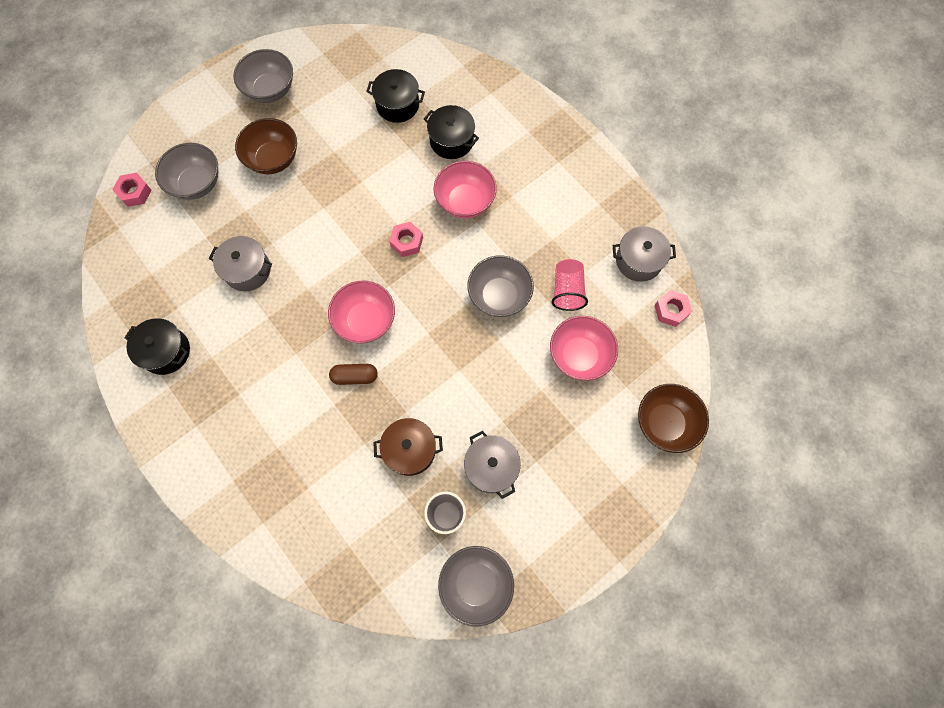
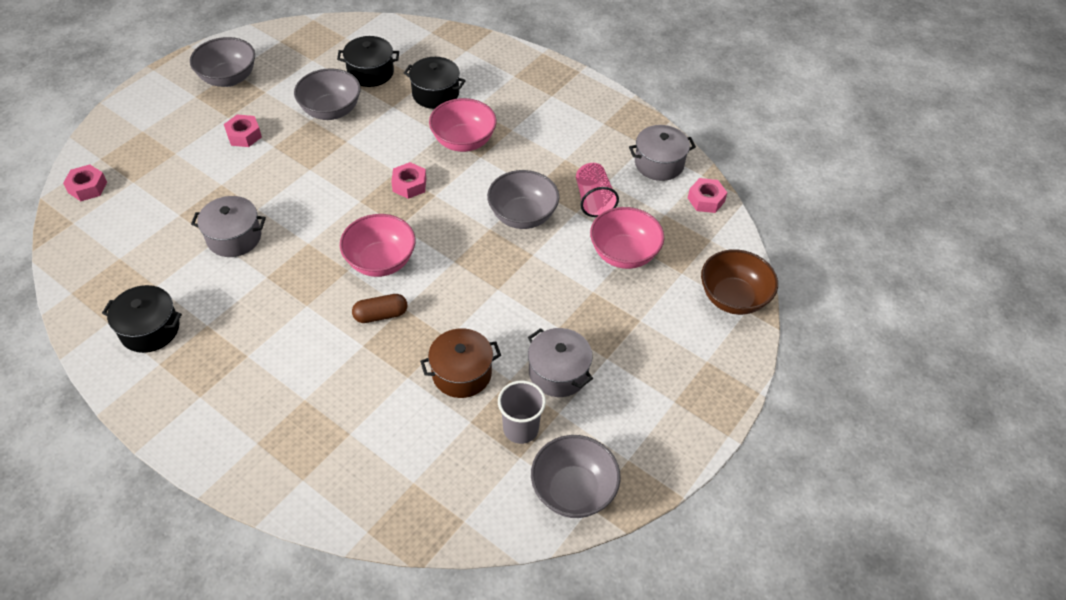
camera: 15 degrees left, 20 degrees down
(197, 183) = (160, 169): grey bowl -> grey bowl (331, 111)
(273, 159) = (244, 135): brown bowl -> pink nut

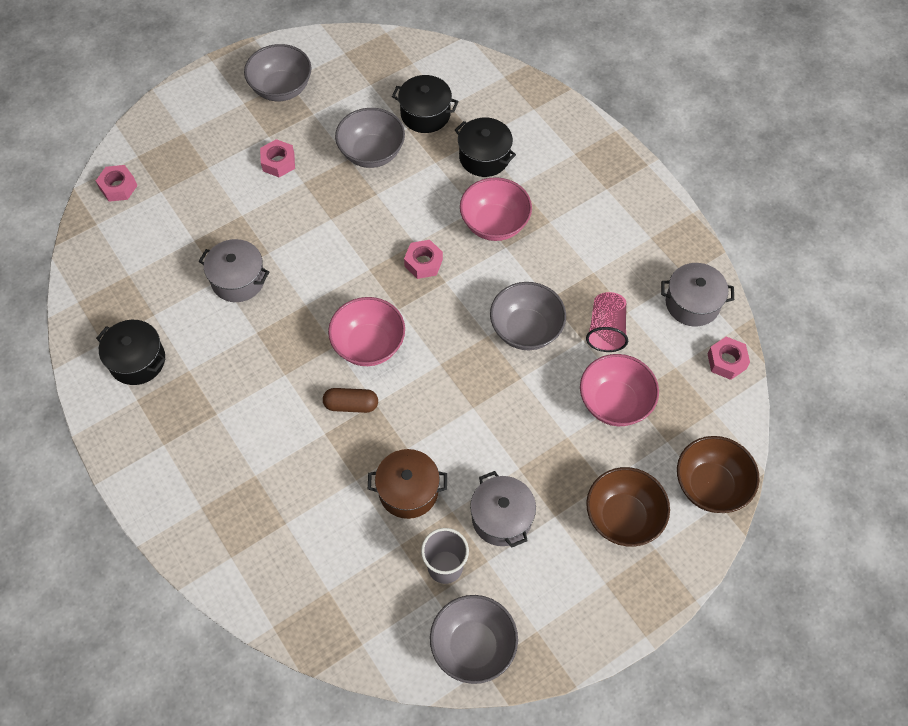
camera: 20 degrees right, 10 degrees up
(668, 343) = (623, 517): none -> brown bowl

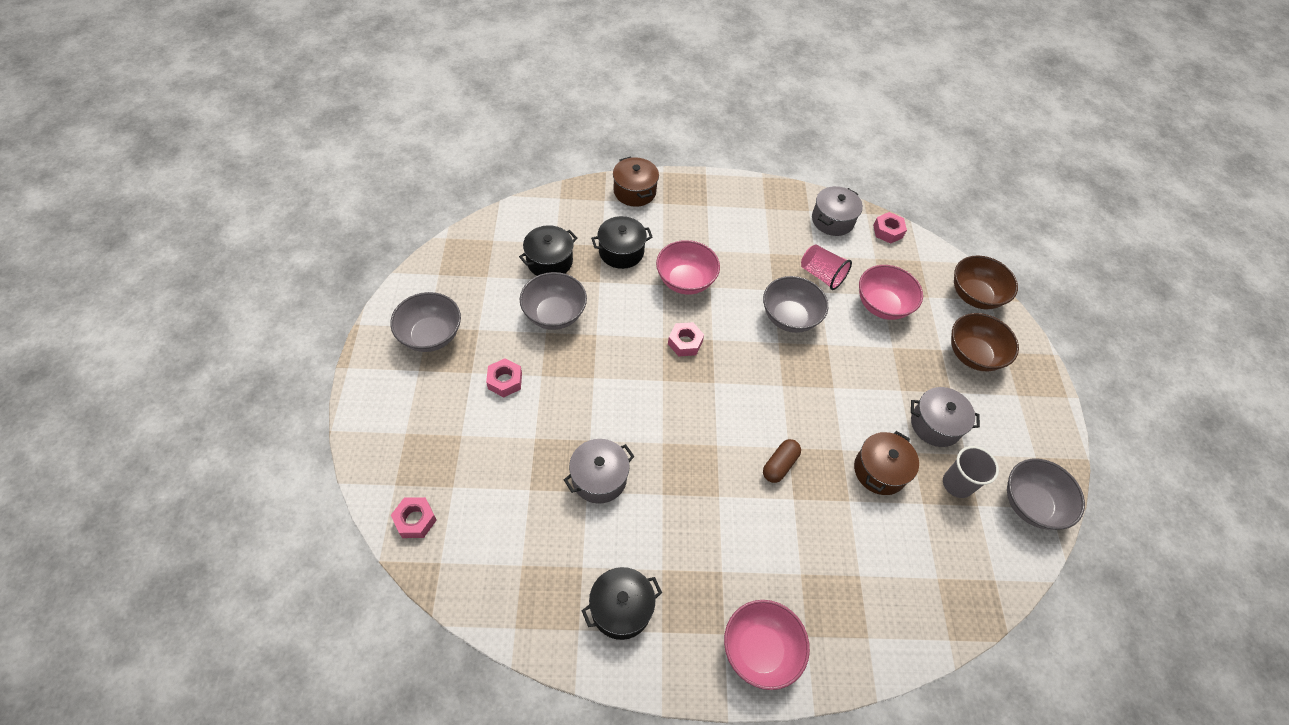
camera: 60 degrees left, 5 degrees down
(369, 345) = (733, 421): pink bowl -> pink bowl (760, 650)
(567, 124) = (634, 191): none -> brown pot

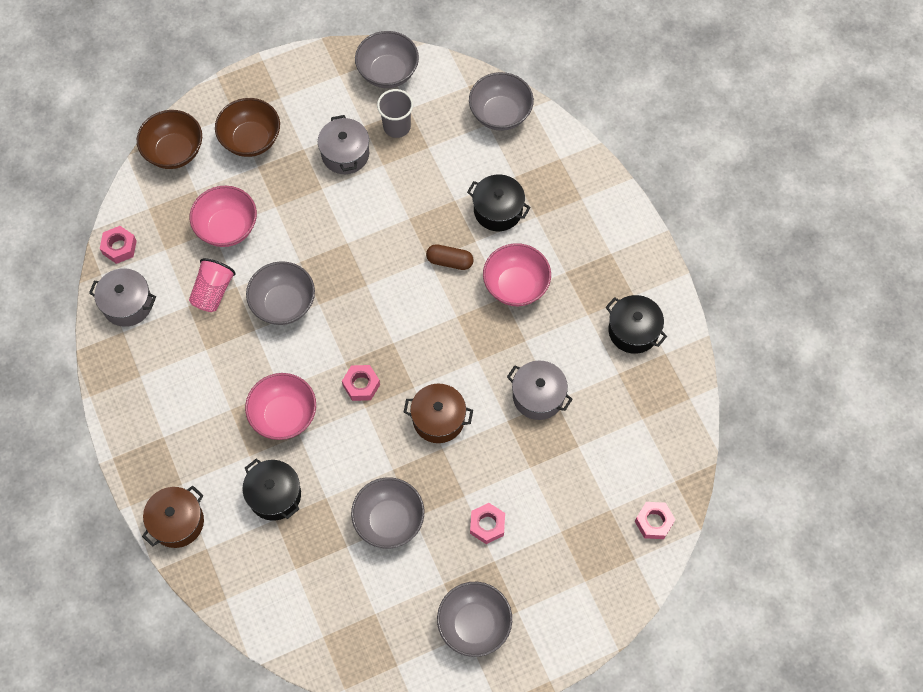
camera: 110 degrees left, 10 degrees up
(549, 261) = (323, 561): black pot -> black pot (498, 210)
(760, 650) = (609, 225): pink bowl -> pink bowl (516, 286)
(880, 470) = (414, 185): brown pot -> brown pot (438, 419)
(948, 598) = (500, 114): none -> grey bowl

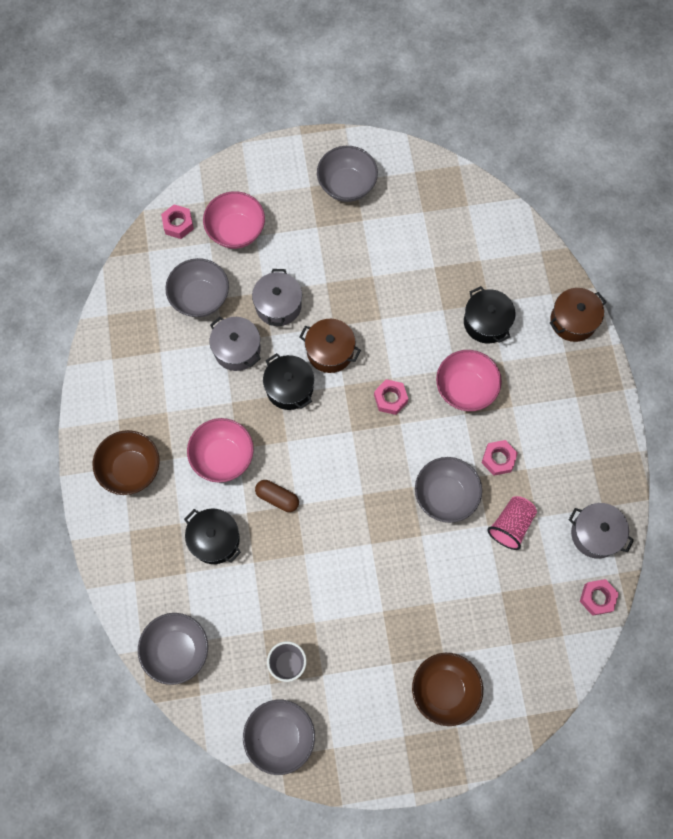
camera: 165 degrees left, 5 degrees up
(174, 151) = (527, 697): brown bowl -> brown bowl (131, 469)
(227, 228) = (486, 591): pink bowl -> pink bowl (236, 231)
(345, 154) = (350, 645): grey pot -> grey pot (278, 305)
(389, 520) = (394, 278): grey bowl -> grey bowl (200, 298)
(487, 525) = (314, 255): pink nut -> pink nut (498, 459)
(633, 331) = (132, 386): black pot -> black pot (289, 388)

